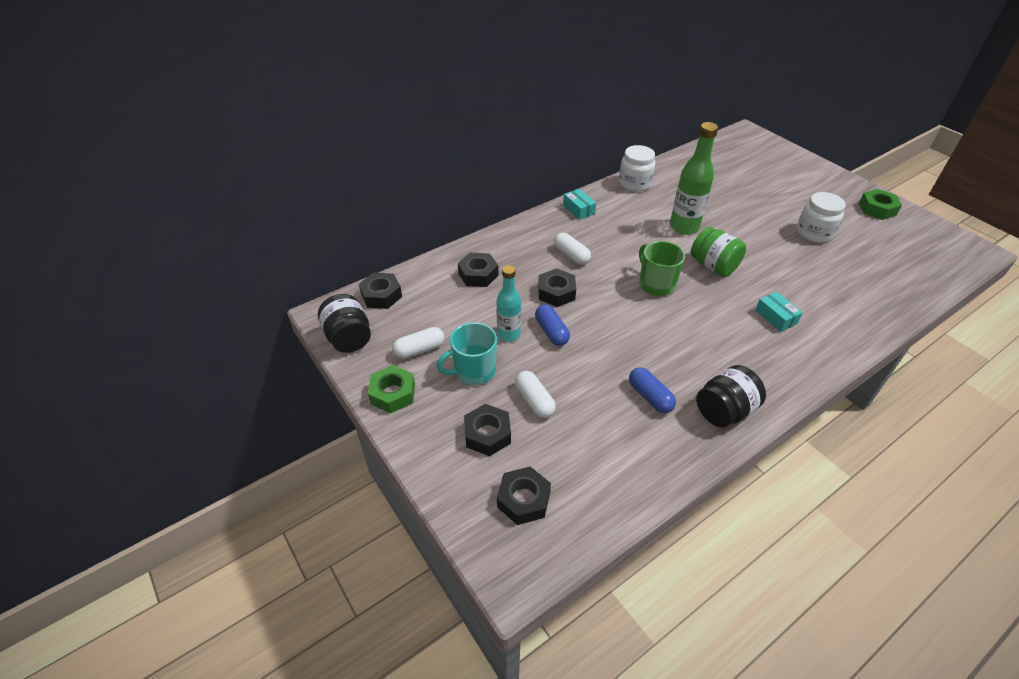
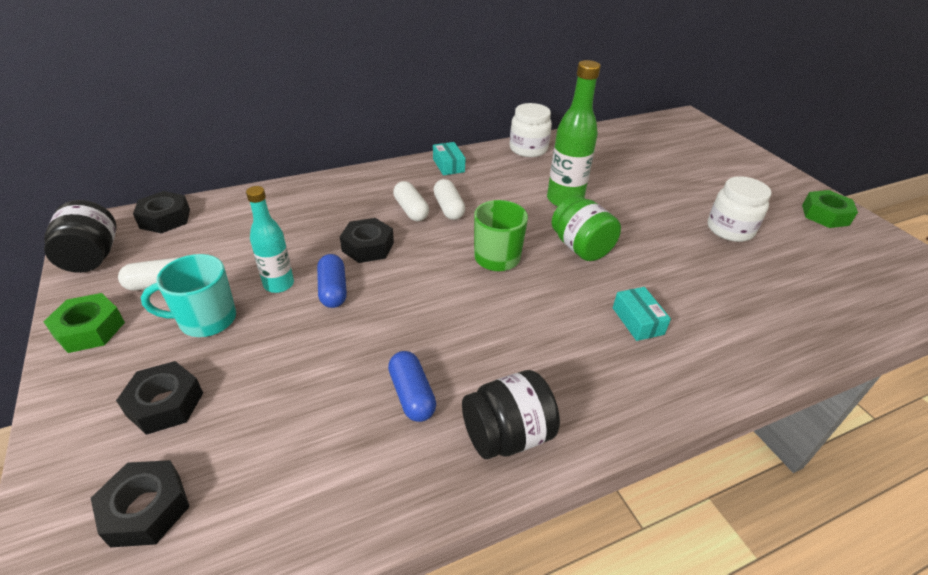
camera: 10 degrees right, 5 degrees down
(478, 274) = (289, 214): black nut -> none
(534, 401) = (255, 371): white capsule -> white capsule (448, 208)

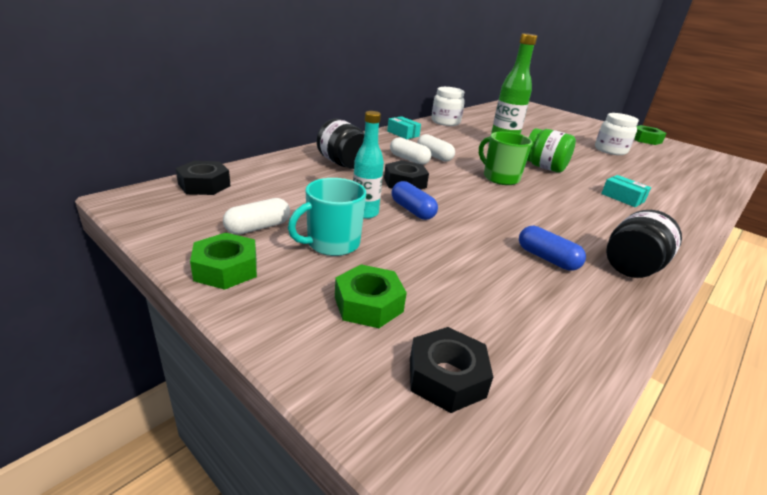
camera: 25 degrees left, 10 degrees down
(92, 257) = (161, 219): black jar -> black jar (343, 163)
(165, 404) = (368, 304): black nut -> green nut

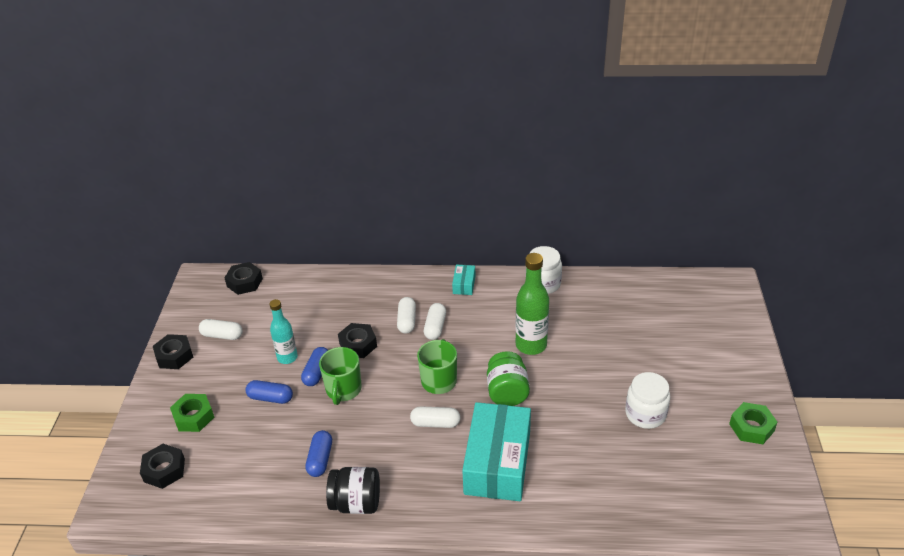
camera: 55 degrees right, 10 degrees up
(226, 269) = (174, 356): green nut -> black nut
(332, 244) = (235, 370): turquoise mug -> none
(343, 163) = (351, 301): black jar -> none
(413, 245) = (270, 398): none -> blue capsule
(457, 210) = (343, 390): none -> green mug
(551, 197) = (435, 423): none -> white capsule
(622, 198) = (497, 462): turquoise box -> turquoise box, size x2.36

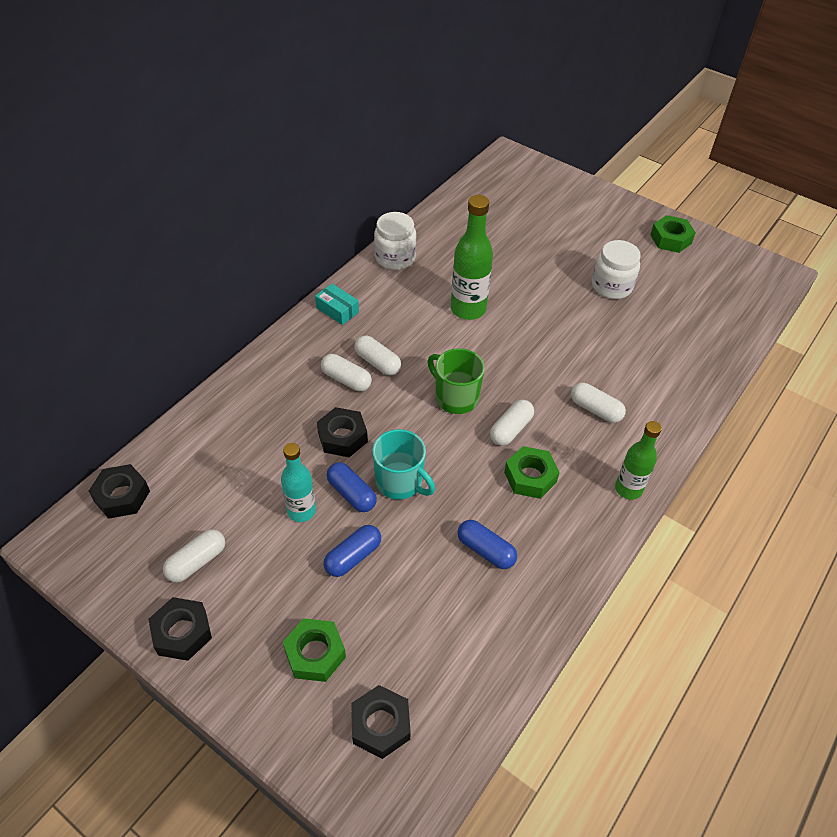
camera: 60 degrees left, 10 degrees up
(343, 390) = (400, 482): green mug -> turquoise mug
(356, 503) = (568, 546): black jar -> none
(400, 454) = (530, 477): none -> green nut
(435, 516) = (628, 489): none -> green bottle
(497, 462) = (595, 409): turquoise box -> white capsule
(507, 392) = (513, 357): green jar -> none

